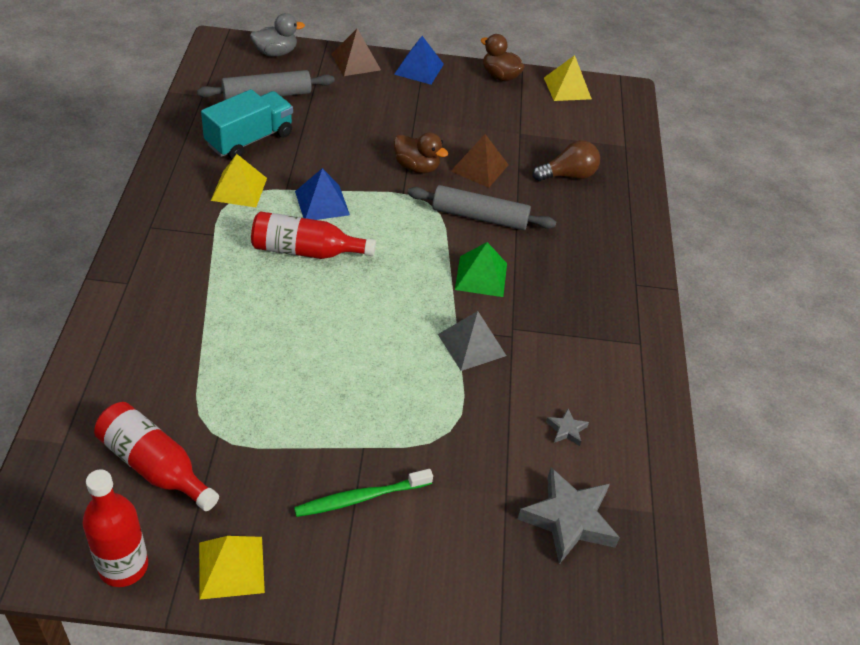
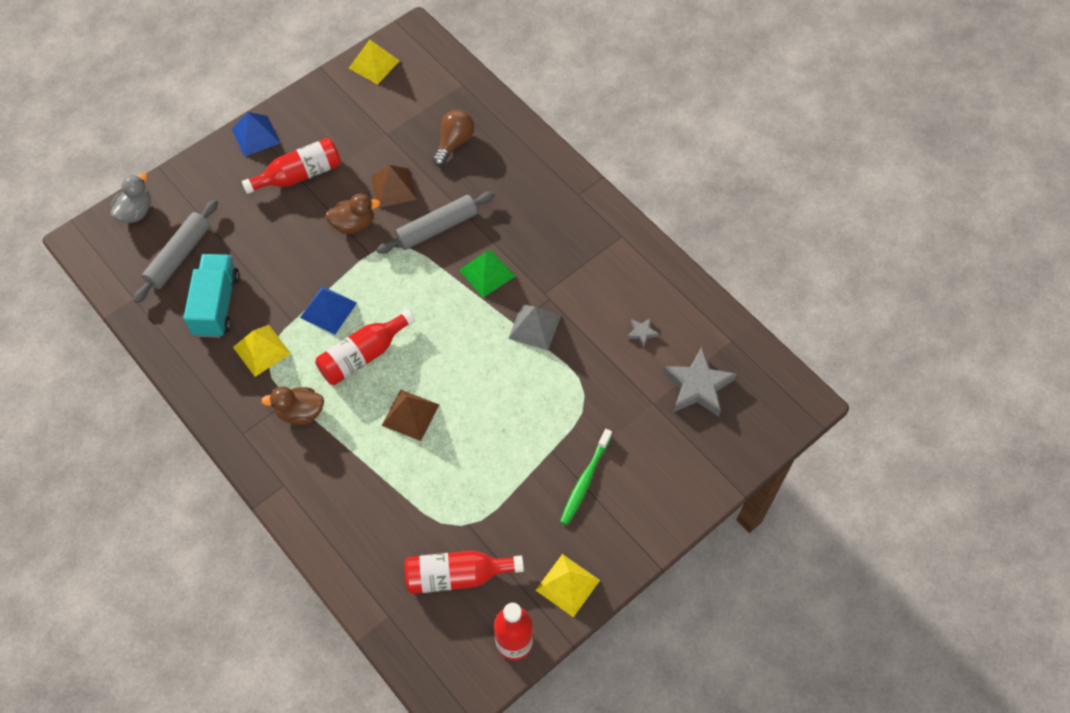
camera: 40 degrees left, 15 degrees up
(355, 62) = (204, 169): brown pyramid -> brown pyramid (410, 415)
(418, 111) = (299, 175): none -> red bottle
(500, 76) = (318, 93): brown duck -> brown duck (300, 412)

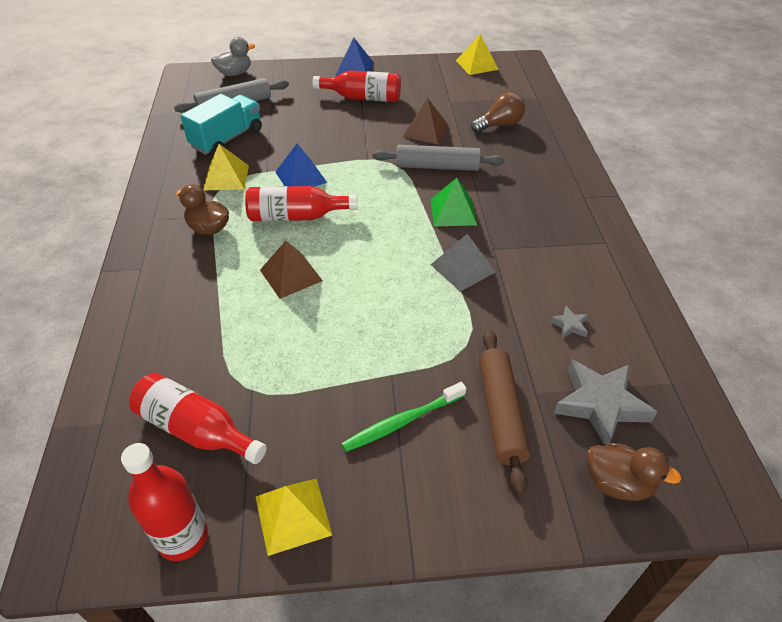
camera: 35 degrees right, 15 degrees down
(354, 224) = (373, 138): brown duck -> brown duck (617, 483)
(641, 433) = (501, 413): none -> brown rolling pin

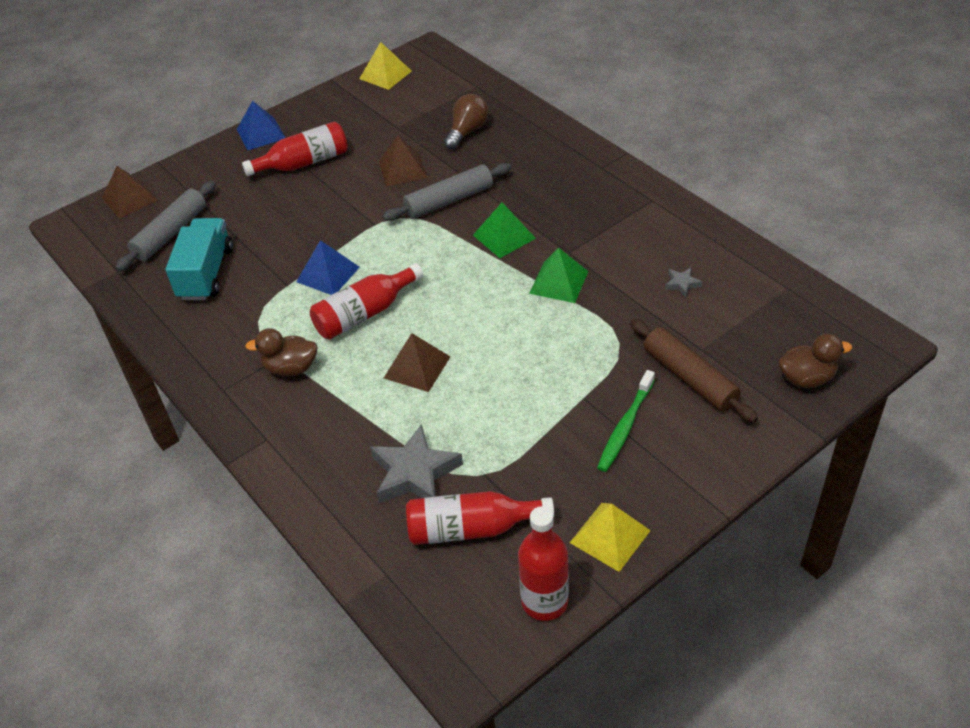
camera: 30 degrees left, 0 degrees up
(226, 177) = (251, 312): yellow pyramid -> none
(235, 73) = (129, 199): grey duck -> brown pyramid
(462, 268) = (558, 282): grey pyramid -> green pyramid
(600, 404) = (752, 331): grey star -> grey star (414, 473)

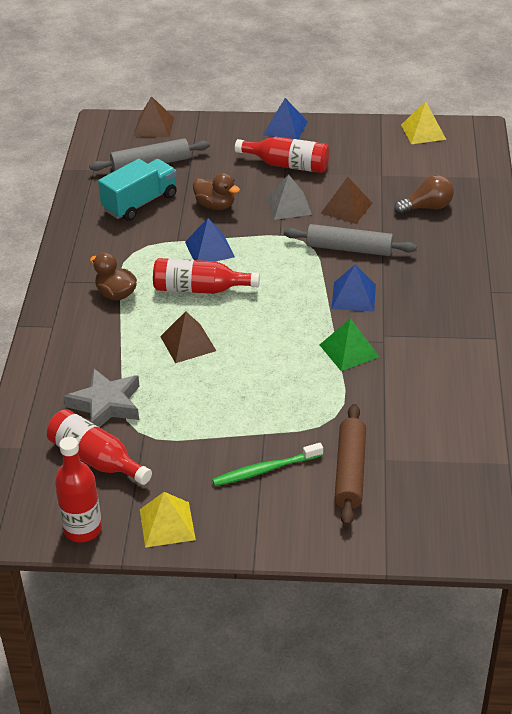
camera: 40 degrees right, 5 degrees down
(350, 196) = (288, 205): none -> grey pyramid
(504, 236) = (353, 296): green pyramid -> blue pyramid
(682, 284) = (433, 408): grey star -> none
(806, 378) = (431, 530): brown duck -> brown duck (215, 205)

